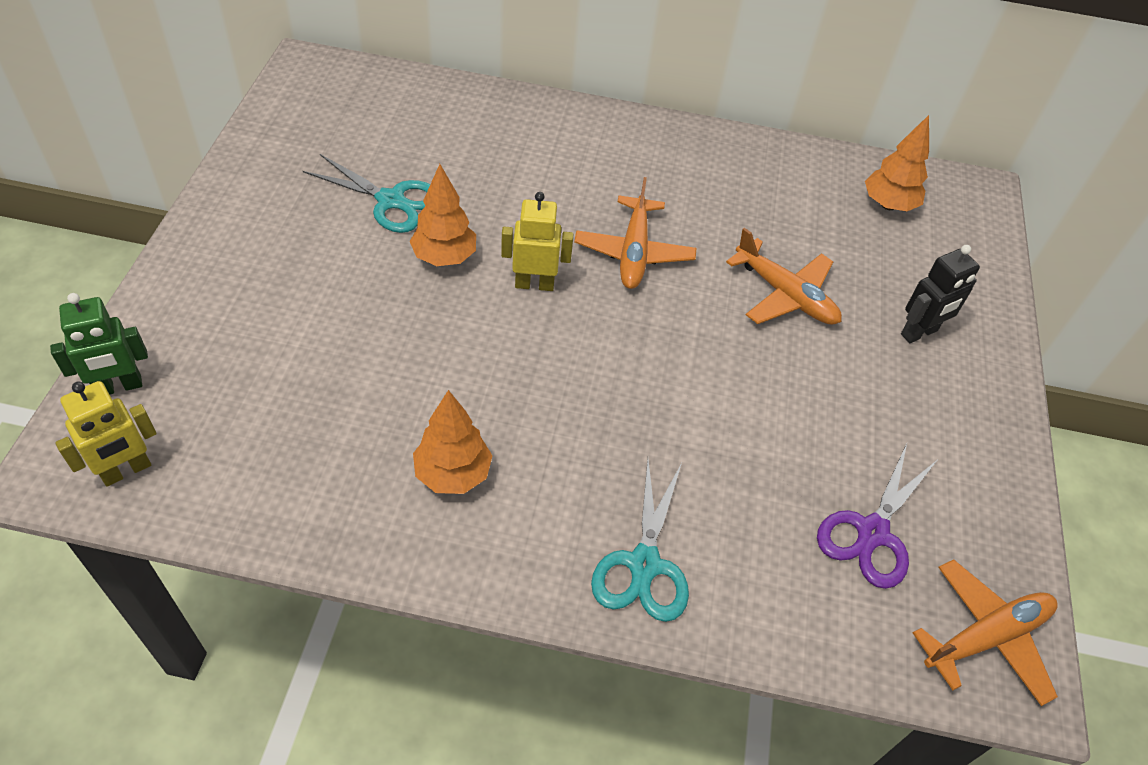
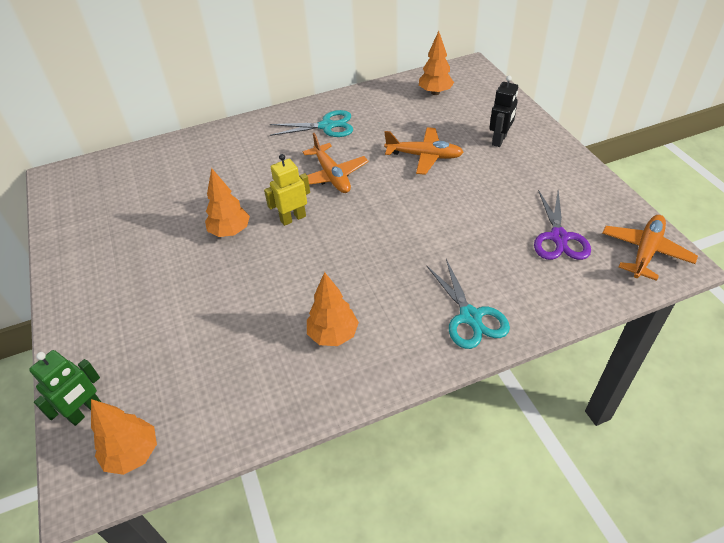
camera: 25 degrees left, 5 degrees down
(126, 471) = (133, 454): yellow robot -> orange tree
(391, 201) = (172, 220): turquoise scissors -> turquoise scissors (327, 126)

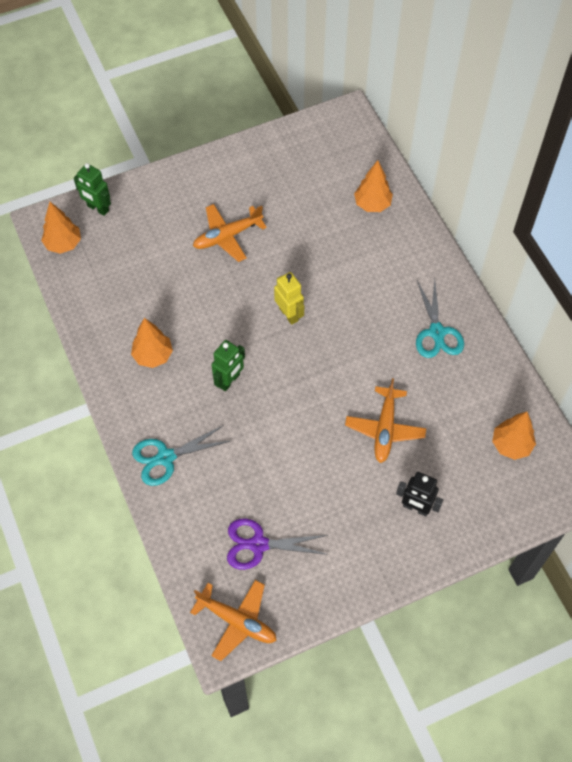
camera: 85 degrees right, 15 degrees up
(230, 232) = (272, 266): orange tree -> orange tree (372, 204)
(332, 176) = (351, 343): orange plane -> orange plane (227, 236)
(371, 263) = (229, 381): none -> green robot

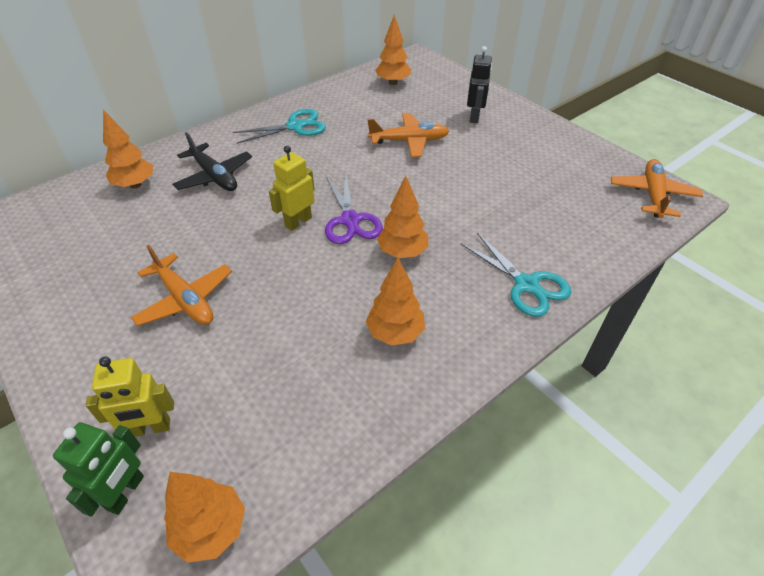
camera: 105 degrees left, 15 degrees down
(132, 218) = (150, 428): none -> yellow robot
(229, 381) = (402, 252): green robot -> orange tree
(258, 544) = (571, 195): purple scissors -> purple scissors (350, 220)
(369, 260) = (215, 176): none -> black plane

